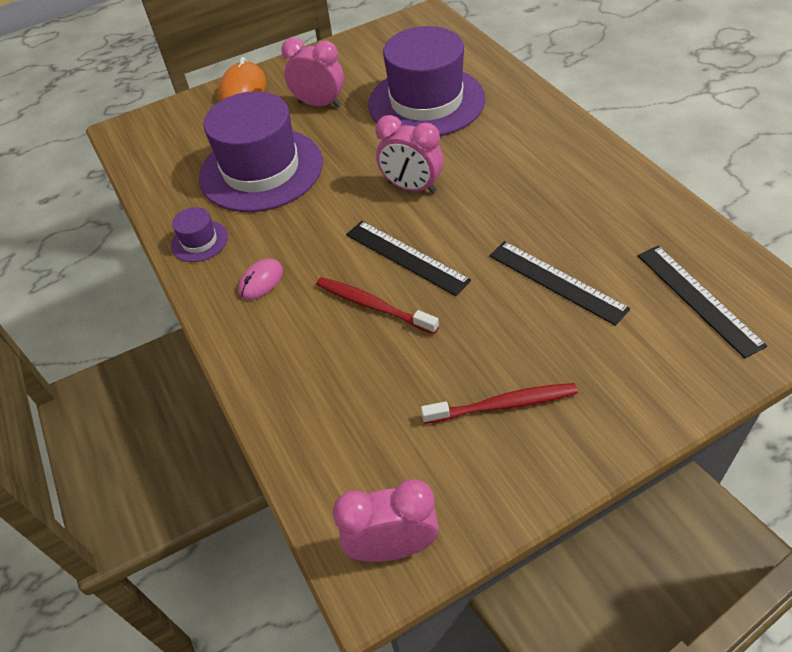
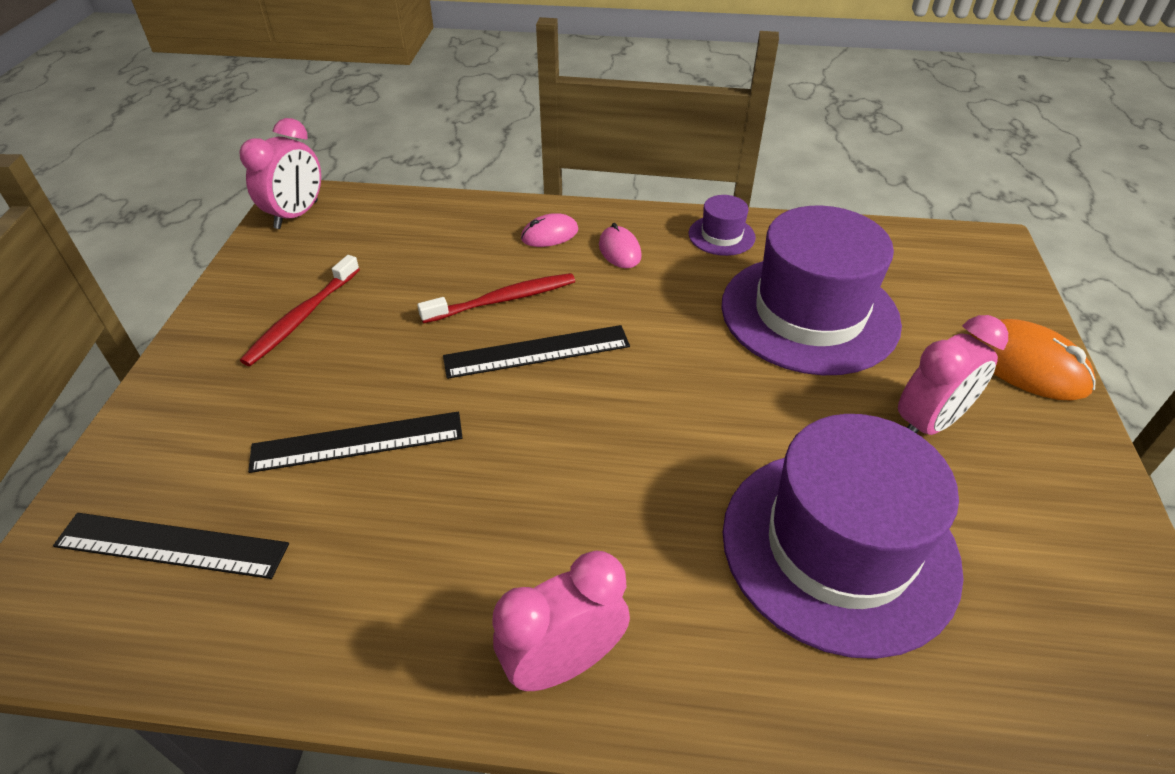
camera: 120 degrees right, 5 degrees down
(271, 332) = (549, 234): none -> pink mouse
(412, 187) = (645, 416): pink clock -> pink clock (563, 662)

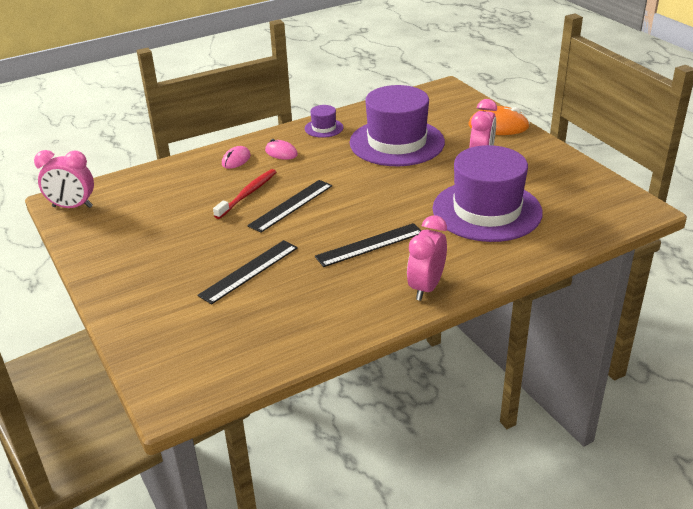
camera: 35 degrees left, 10 degrees down
(171, 545) = (211, 341): black ruler -> black ruler (370, 245)
(297, 215) = (72, 207): pink clock -> pink clock turned 105 degrees clockwise
(302, 317) = (148, 244): red toothbrush -> none

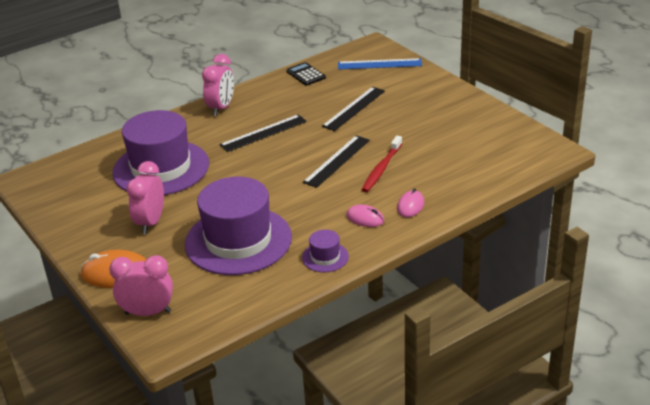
camera: 175 degrees right, 0 degrees up
(72, 207) = (538, 145): pink clock -> pink clock (148, 312)
(180, 350) = (379, 64): none -> blue ruler
(299, 339) = (305, 74): none -> black calculator

